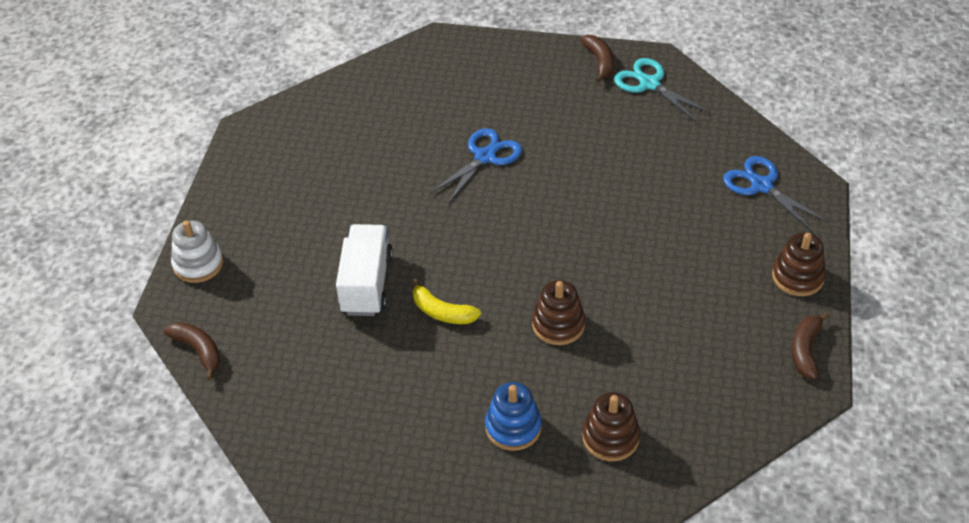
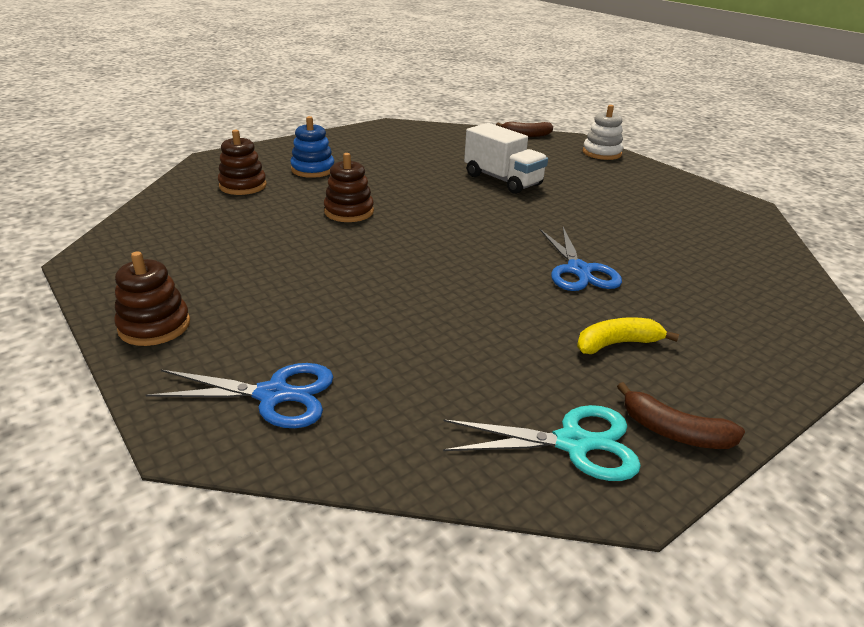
camera: 130 degrees right, 15 degrees down
(442, 312) = (435, 188): yellow banana -> yellow banana (617, 344)
(805, 350) = (110, 278): brown banana -> none

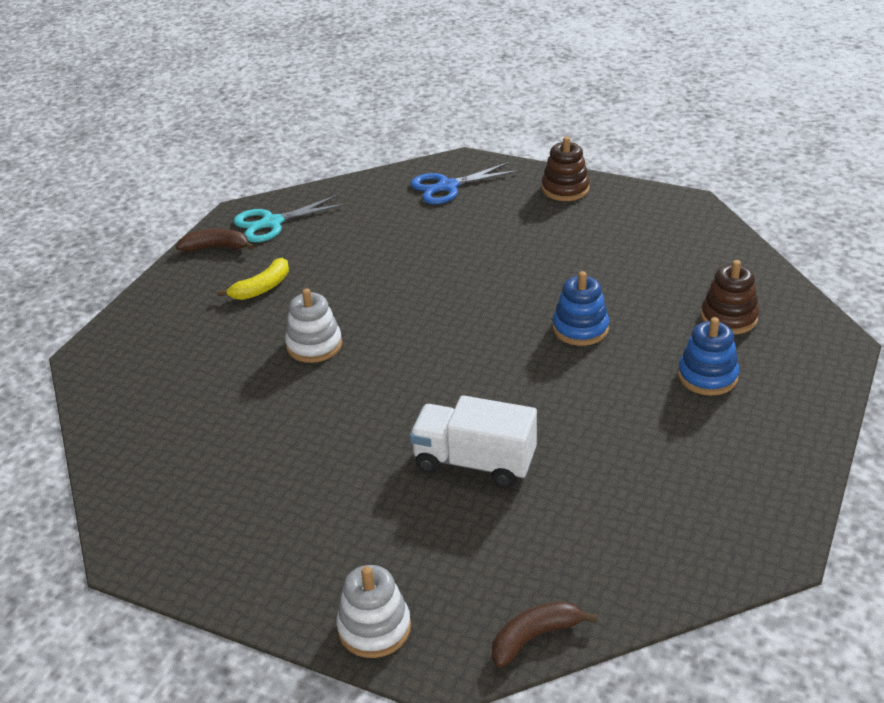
camera: 155 degrees right, 5 degrees up
(349, 212) = (580, 328): brown stacking toy -> blue stacking toy
(578, 270) = (314, 345): blue scissors -> white stacking toy

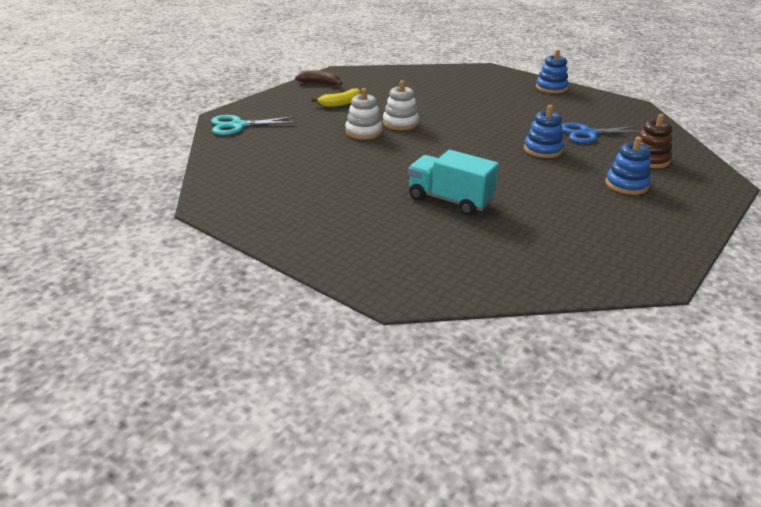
camera: 10 degrees right, 5 degrees down
(272, 223) = (358, 78): turquoise scissors -> turquoise scissors (238, 125)
(374, 628) = (352, 268): white stacking toy -> white stacking toy (400, 123)
(448, 187) = (474, 77): blue scissors -> blue scissors (588, 134)
(474, 462) = (449, 200): white truck -> turquoise truck
(534, 637) = (463, 293): brown banana -> none
(565, 189) = (551, 88): brown stacking toy -> blue stacking toy

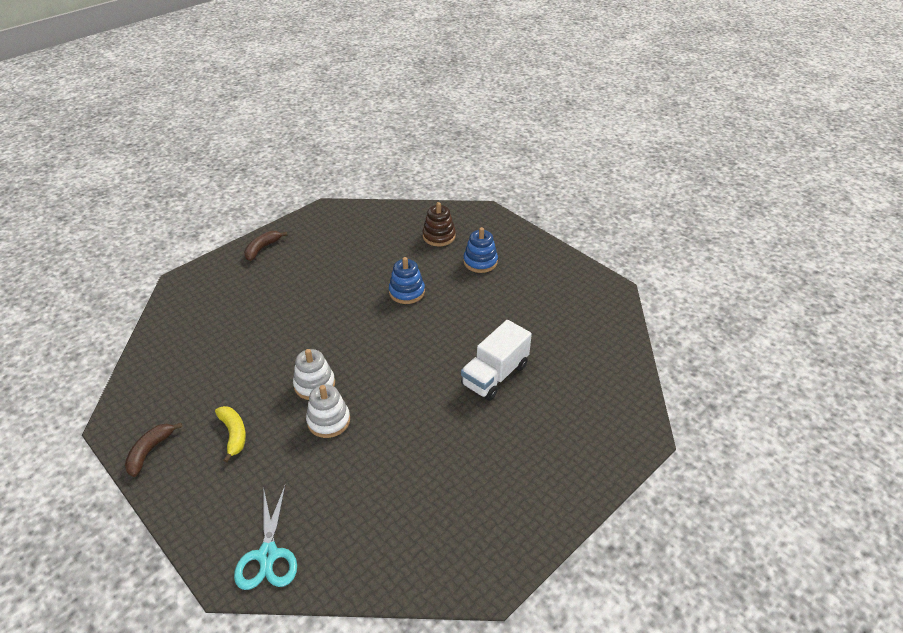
camera: 80 degrees left, 10 degrees up
(449, 200) = (495, 375): turquoise truck -> white truck
(551, 88) = (262, 249): blue stacking toy -> brown banana
(588, 134) = (380, 255): blue scissors -> none

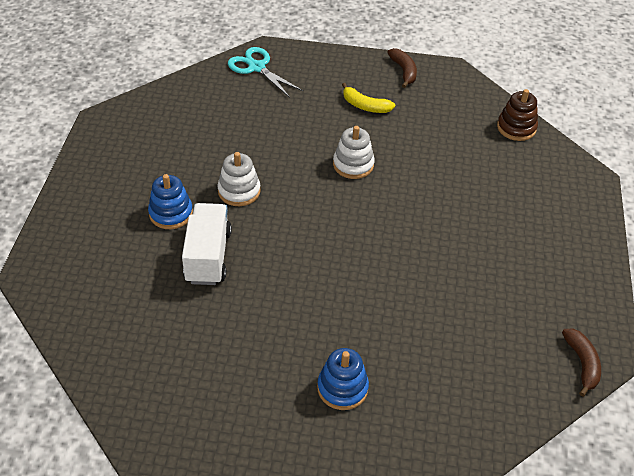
camera: 140 degrees right, 5 degrees up
(262, 249) = (584, 255): brown banana -> brown banana (582, 364)
(328, 421) = (309, 148): white stacking toy -> white stacking toy (239, 191)
(407, 292) = (379, 294): blue stacking toy -> blue stacking toy (171, 213)
(439, 236) = (430, 398): brown stacking toy -> brown stacking toy (516, 128)

